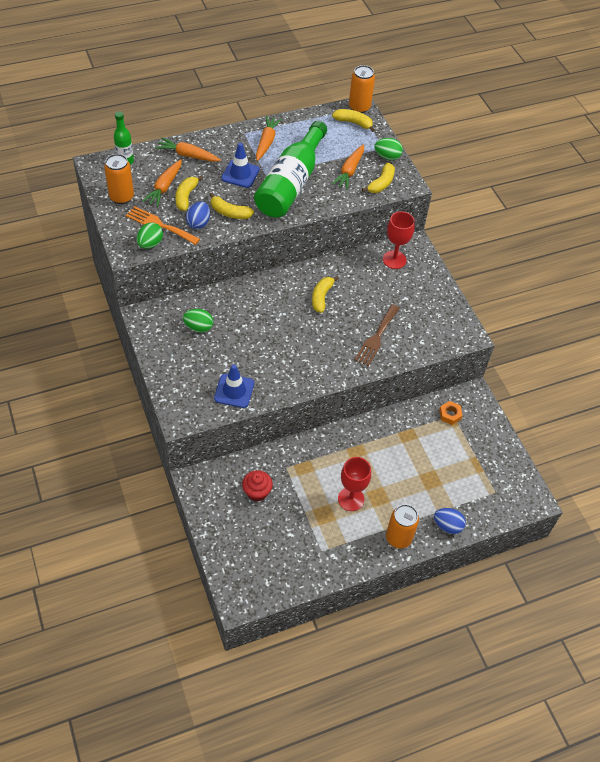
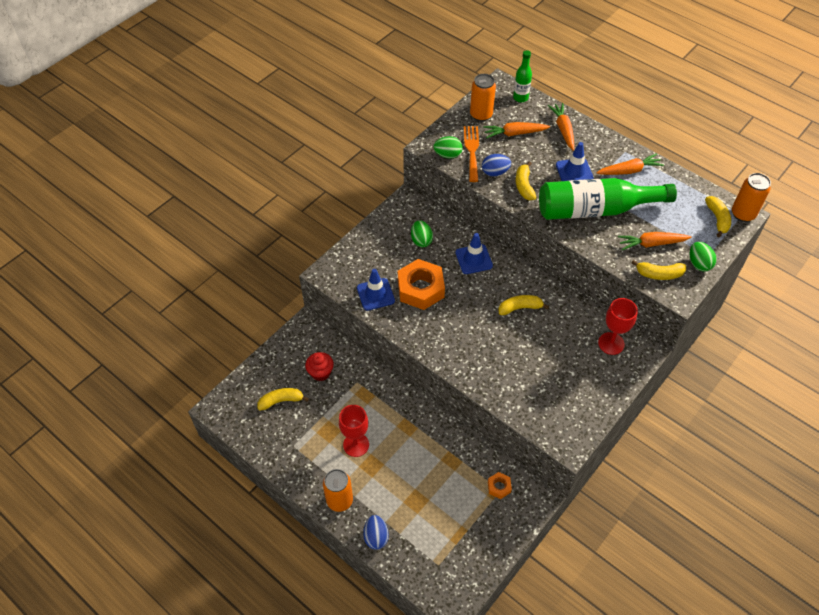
camera: 65 degrees right, 0 degrees up
(186, 197) = (516, 151): yellow banana -> yellow banana (281, 401)
(248, 301) = (474, 259): none -> blue traffic cone
(252, 354) = (420, 289): none -> orange nut
(376, 337) = (507, 370): brown fork -> none

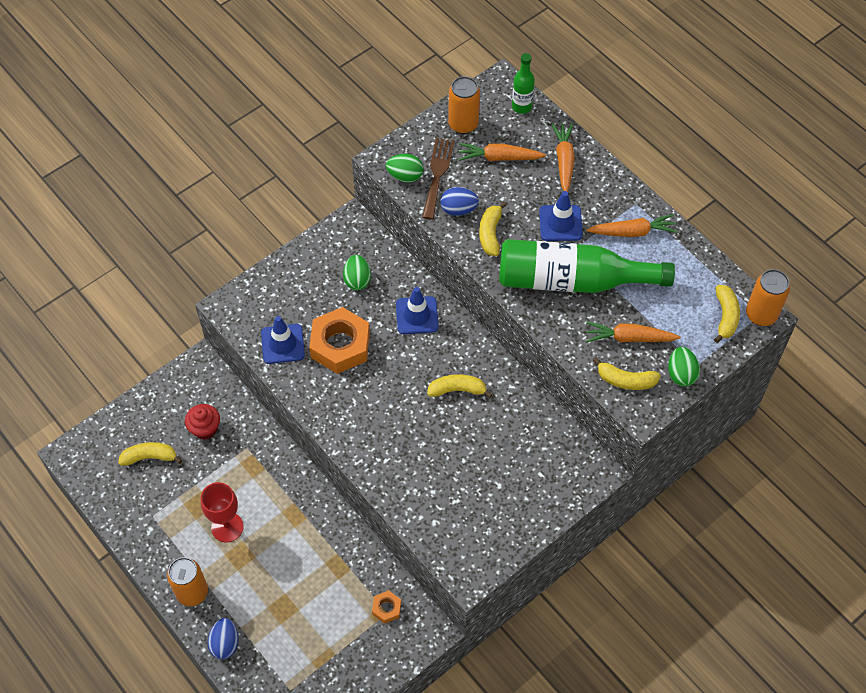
camera: 10 degrees right, 5 degrees up
(472, 151) = (437, 174): orange fork -> brown fork
(611, 343) = (558, 454): red goblet -> none

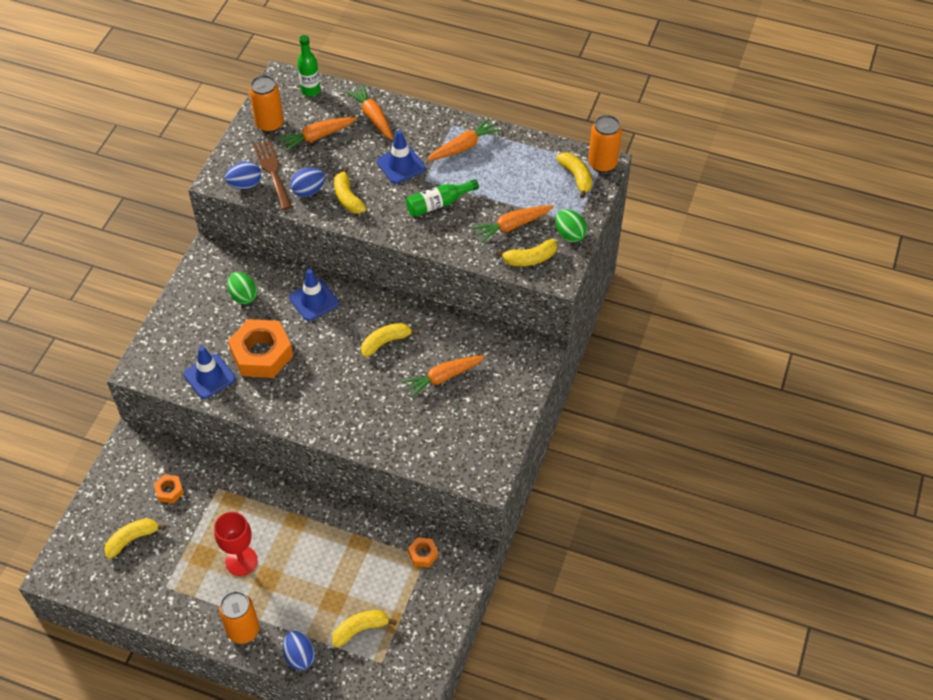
camera: 30 degrees left, 5 degrees down
(205, 429) = (169, 491): red cupcake -> orange nut
(290, 648) = (360, 629): none -> yellow banana
(405, 176) = (245, 184): green egg -> blue egg
(489, 452) = (443, 377): none -> orange carrot
(572, 280) = (438, 204): green bottle -> green bottle, size x0.47

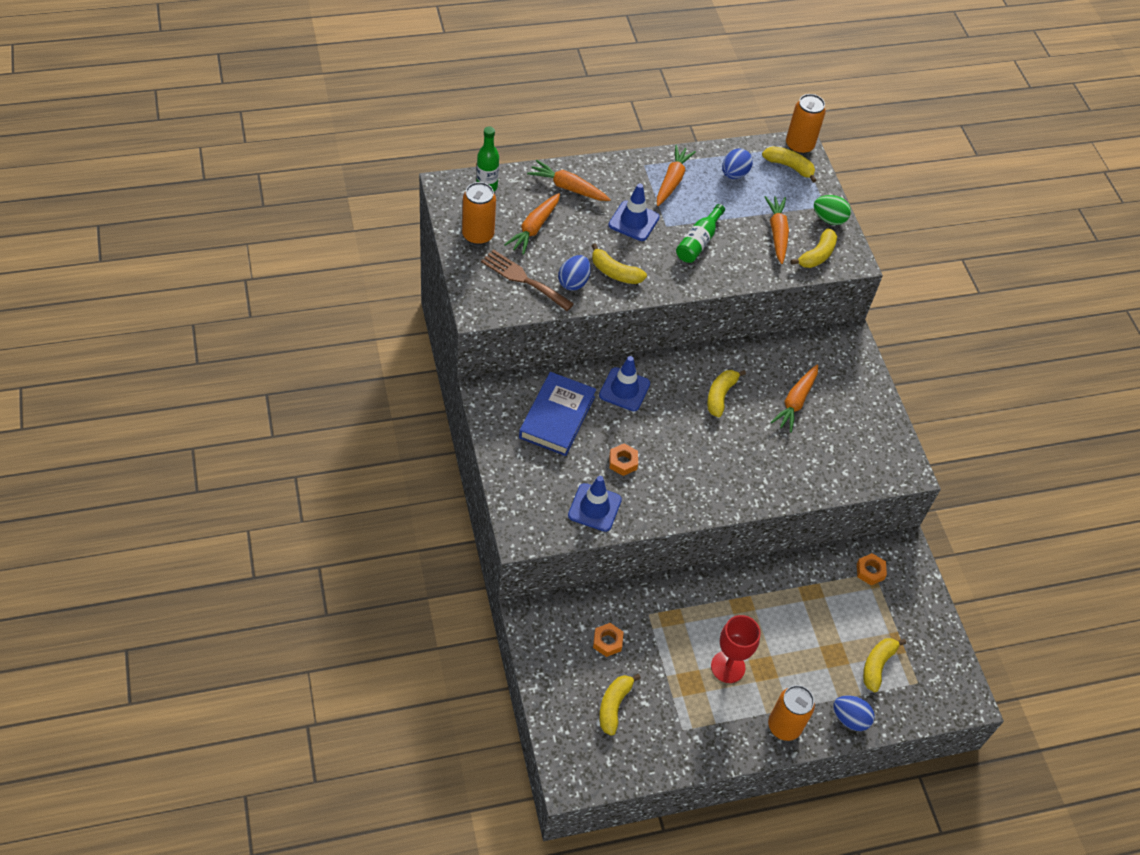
camera: 40 degrees left, 0 degrees up
(243, 296) = (557, 417): green egg -> blue book
(245, 184) = (509, 303): blue egg -> blue egg (734, 174)
(261, 354) = (623, 462): orange nut -> orange nut, size x0.46
(512, 226) = (777, 233): orange carrot -> orange carrot turned 150 degrees clockwise

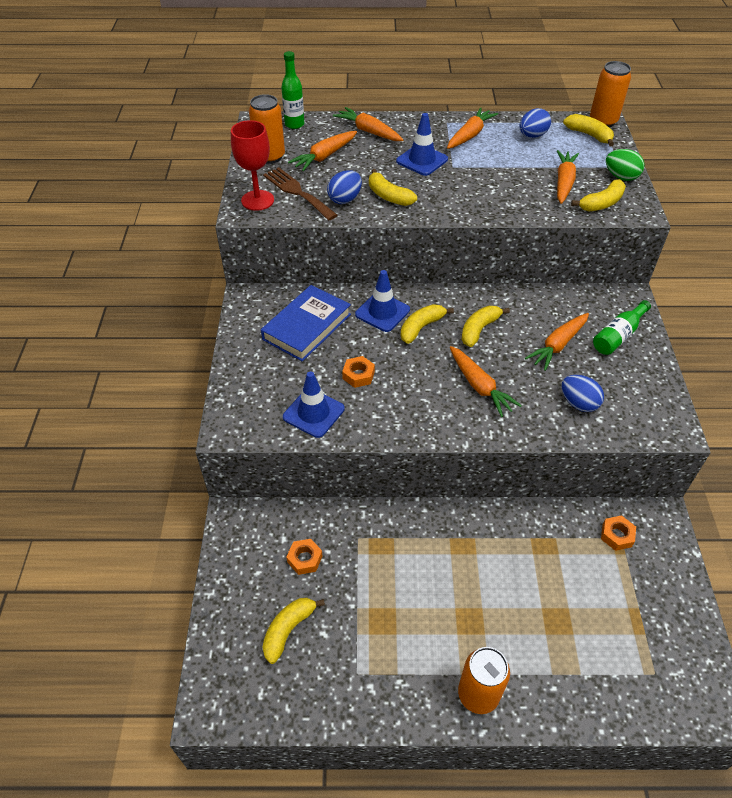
camera: 20 degrees right, 5 degrees down
(698, 242) = (481, 181): green bottle -> green bottle (618, 335)
(728, 667) = (429, 611): red goblet -> red goblet (257, 200)
(735, 456) = (479, 386): none -> orange carrot
(850, 719) = (561, 702): blue egg -> blue egg (578, 403)
(877, 665) = (607, 643): yellow banana -> yellow banana (421, 327)

